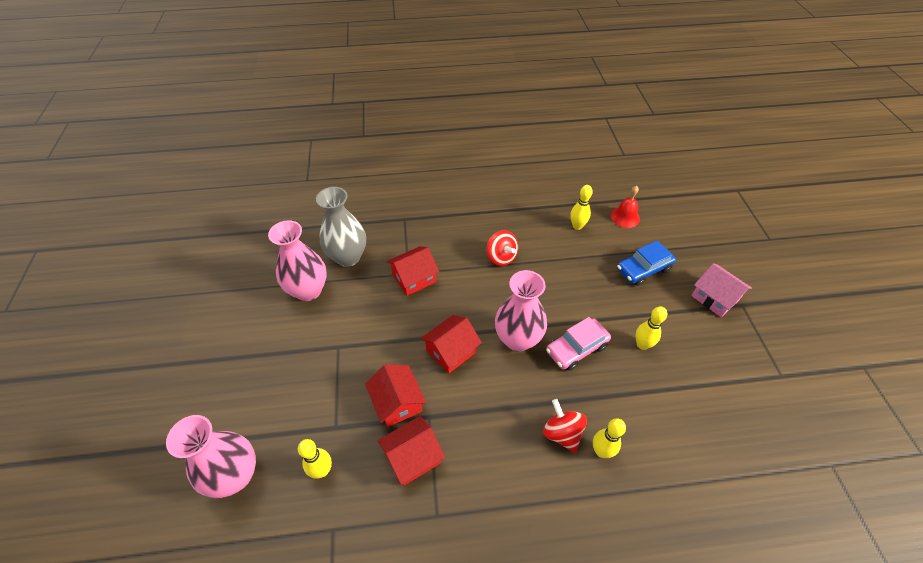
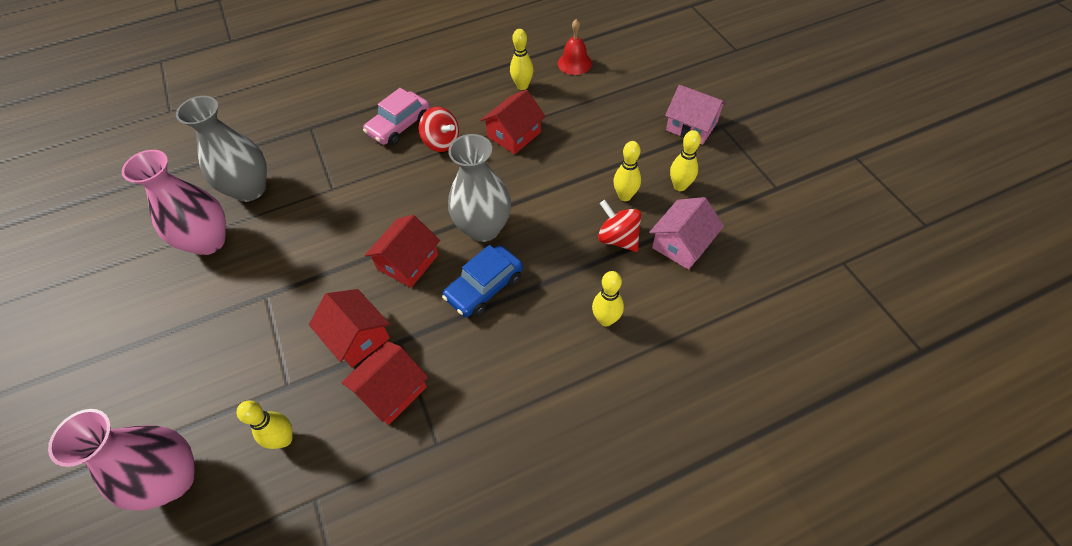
camera: 15 degrees left, 5 degrees up
(414, 278) = (341, 192): red house -> red house (514, 134)
(518, 339) = (483, 228): pink vase -> grey vase
(562, 433) = (558, 314): red spinning top -> red spinning top (618, 238)
(576, 348) = (553, 220): pink car -> pink car (399, 126)
(643, 269) = (608, 115): blue car -> blue car (484, 287)
(683, 402) = (682, 244): none -> pink house
(692, 349) = (679, 186): none -> yellow bowling pin

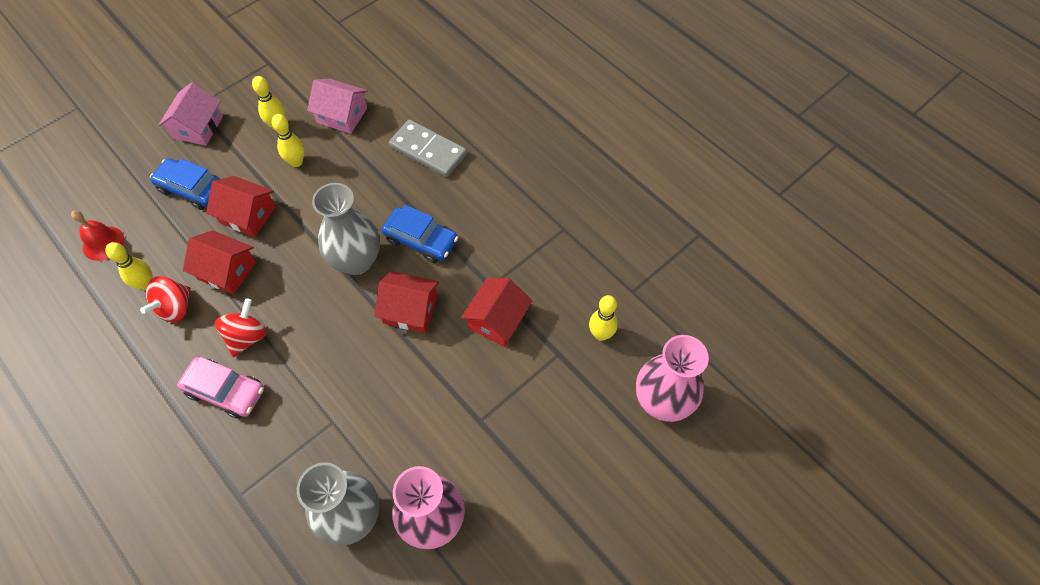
camera: 110 degrees left, 5 degrees up
(391, 391) = (535, 274): red house -> red house (247, 215)
(606, 319) = (428, 150): yellow bowling pin -> grey domino
(614, 117) = (192, 189): none -> blue car
(618, 238) = (346, 158): red spinning top -> red spinning top (175, 307)

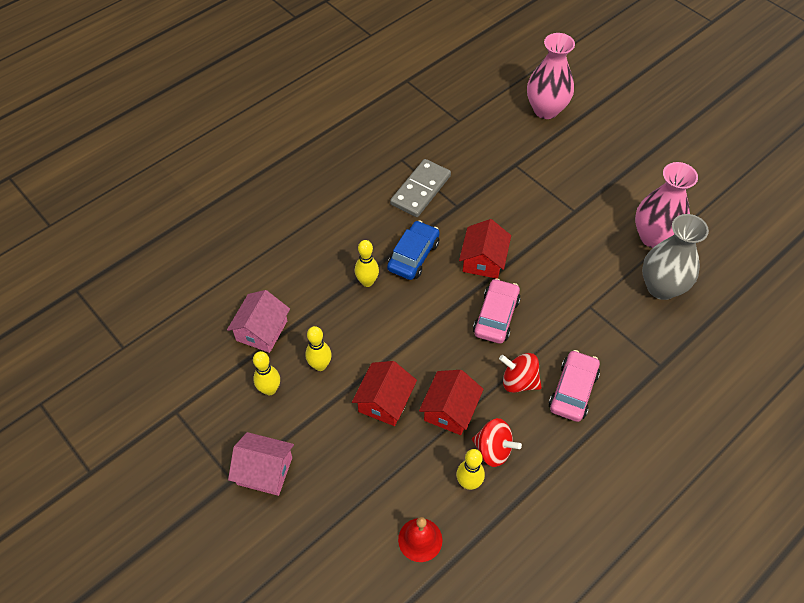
camera: 90 degrees left, 5 degrees down
(192, 189) = (351, 461): blue car -> none
(332, 319) = (496, 316): none -> pink car
(356, 260) = (436, 303): grey vase -> none
(428, 150) = (313, 255): grey domino -> grey domino (420, 190)
(497, 320) = (489, 202): red house -> none
(601, 334) = (496, 140): yellow bowling pin -> yellow bowling pin (367, 282)

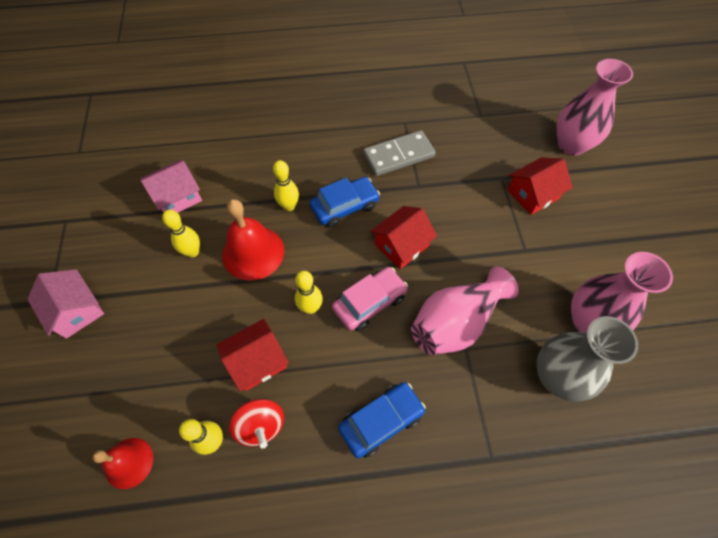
camera: 35 degrees right, 5 degrees up
(270, 389) = (140, 247): yellow bowling pin -> yellow bowling pin (310, 308)
(372, 335) = (253, 252): none -> red bell
(385, 401) = (213, 316): red house -> red house (533, 194)
(519, 381) = (338, 376): red spinning top -> none
(568, 292) = (456, 322): none -> pink vase
(573, 390) = (381, 421): pink car -> blue car

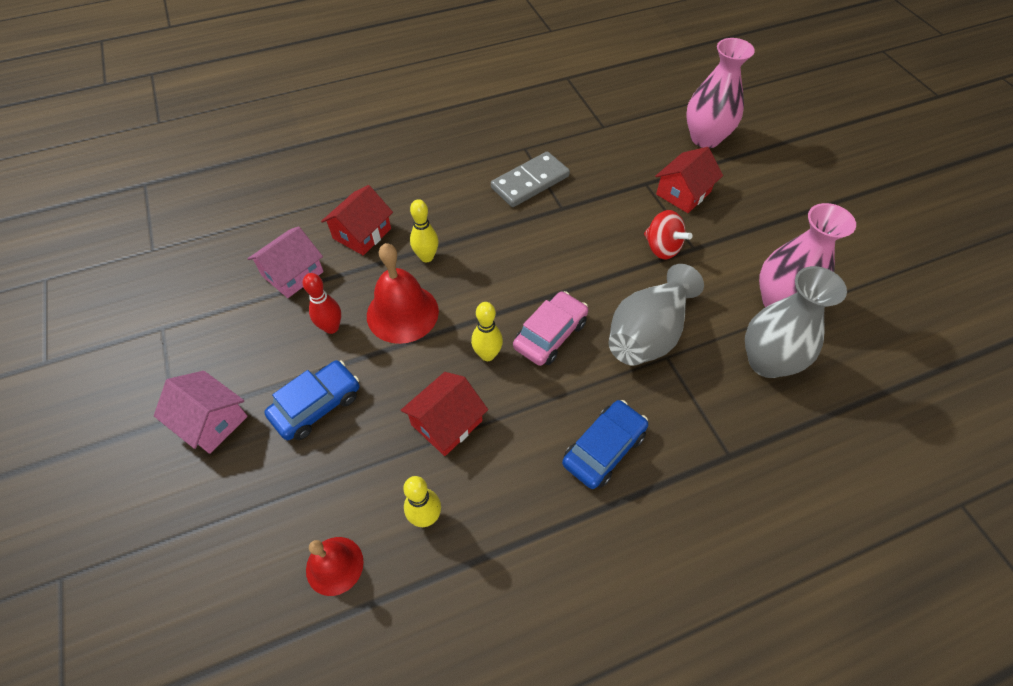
camera: 15 degrees left, 5 degrees down
(192, 252) = (331, 327): yellow bowling pin -> red bowling pin
(261, 425) = (474, 487): red spinning top -> red spinning top (662, 248)
(345, 206) = (489, 245): blue car -> blue car (317, 405)
(401, 245) = (564, 270): red house -> red house (362, 233)
(456, 322) = (648, 333): pink vase -> grey vase

